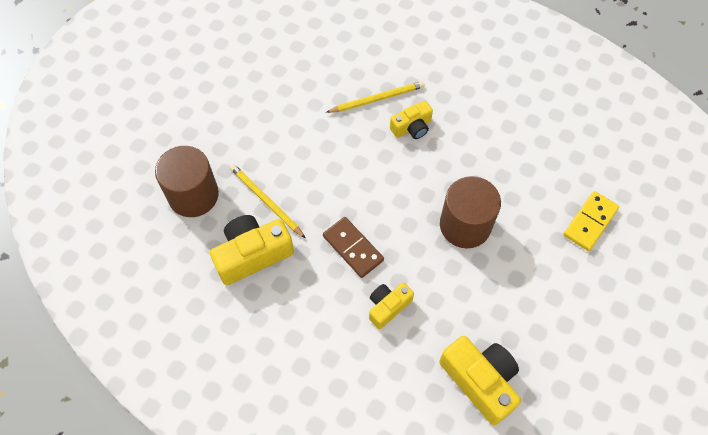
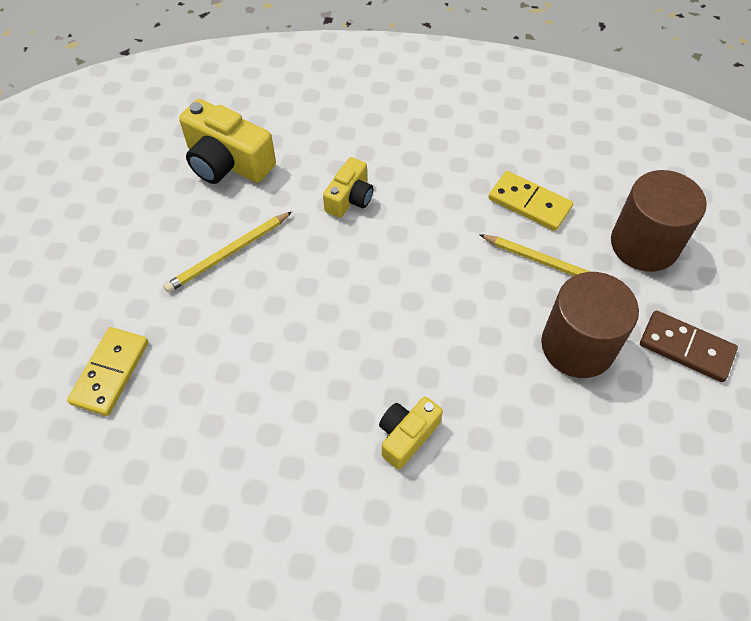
camera: 160 degrees right, 5 degrees down
(252, 255) = (529, 203): yellow camera -> yellow domino
(353, 248) = (417, 245): brown domino -> brown domino (686, 348)
(377, 99) = (481, 468): yellow pencil -> yellow pencil (228, 254)
(465, 225) = (285, 314): brown cylinder -> brown cylinder (577, 346)

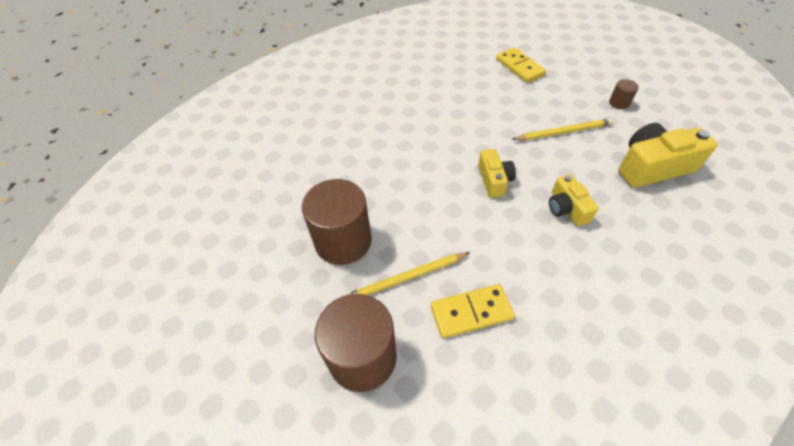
camera: 135 degrees right, 5 degrees down
(125, 229) = (619, 103): none -> brown cylinder
(228, 254) = (563, 132): yellow pencil -> yellow pencil turned 75 degrees clockwise
(407, 436) = (381, 137): yellow camera -> yellow camera (494, 180)
(686, 348) = (276, 297): brown domino -> none

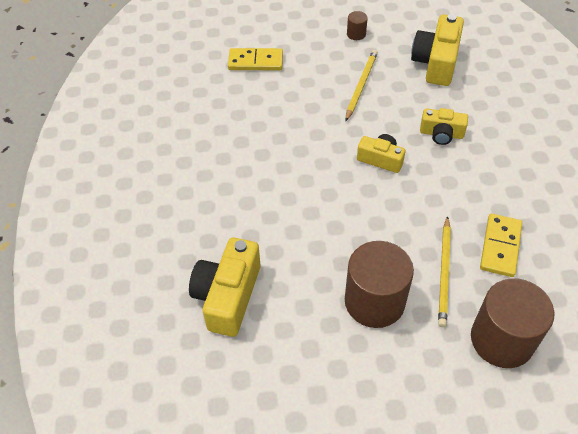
camera: 60 degrees left, 0 degrees up
(294, 155) = (228, 296): none -> yellow camera

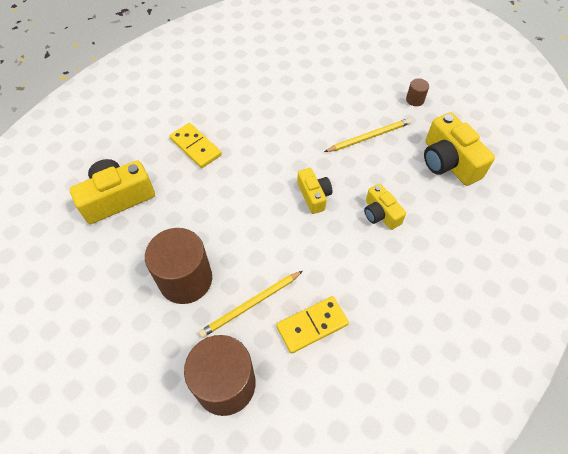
camera: 45 degrees right, 5 degrees up
(255, 62) = (321, 71): yellow domino -> yellow domino (195, 147)
(436, 62) = (448, 162): yellow camera -> yellow camera turned 90 degrees counterclockwise

